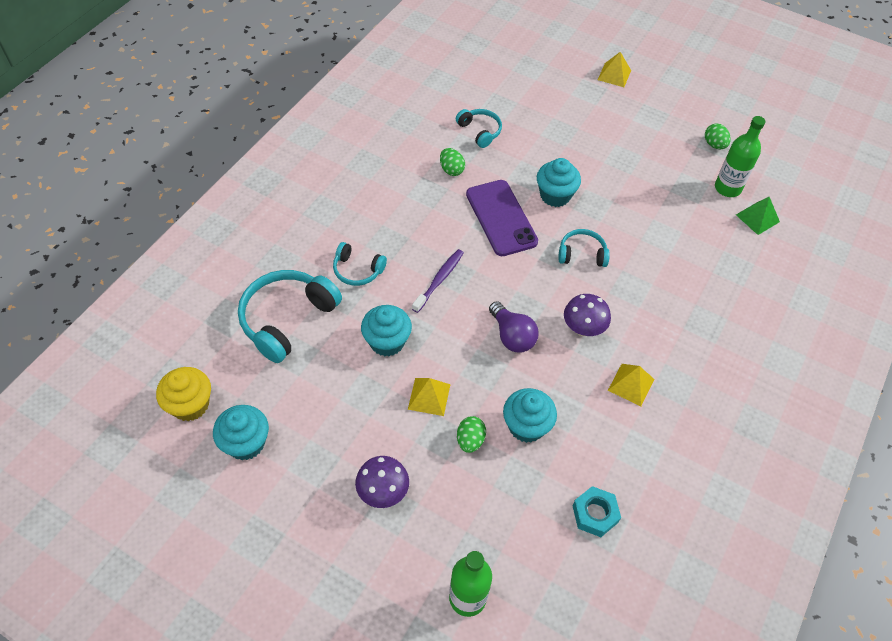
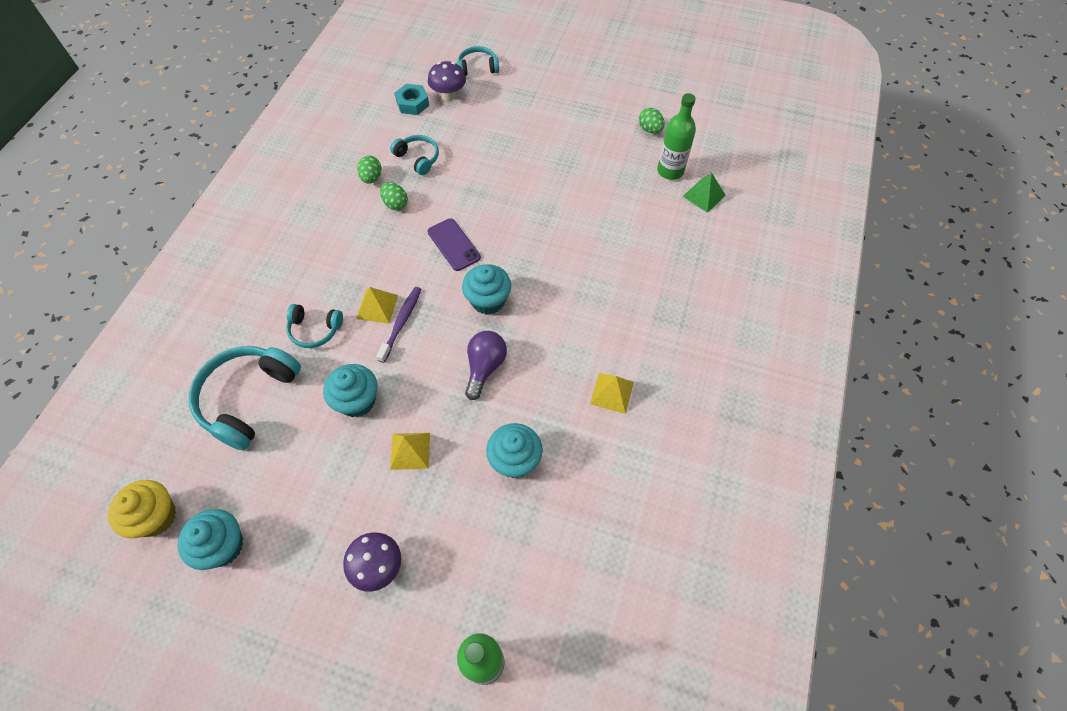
camera: 10 degrees left, 5 degrees up
(470, 440) = (460, 489): green egg -> green egg (371, 178)
(501, 218) = (453, 245): purple phone -> purple phone, size x0.66
(512, 336) = (485, 367): purple light bulb -> purple light bulb turned 120 degrees counterclockwise
(555, 195) = (504, 211): turquoise cupcake -> turquoise cupcake (488, 300)
(582, 254) = (540, 266): turquoise headphones -> turquoise headphones (478, 68)
(583, 329) = (554, 344): purple mushroom -> purple mushroom (449, 95)
(595, 514) = (599, 539): turquoise nut -> turquoise nut (412, 103)
(614, 75) = (541, 76): yellow pyramid -> yellow pyramid (377, 306)

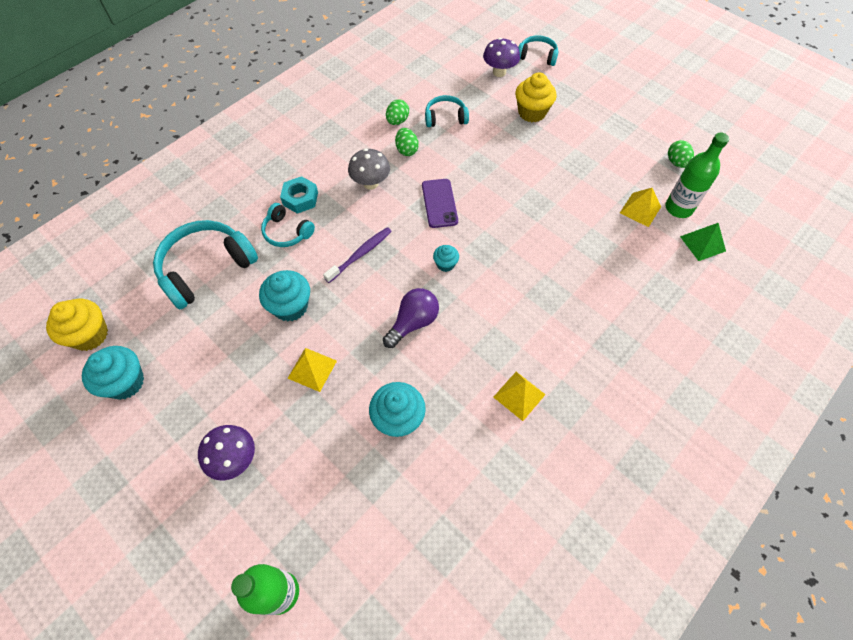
camera: 25 degrees right, 0 degrees up
(376, 250) = (370, 183): none -> grey mushroom
(377, 306) = (347, 232): yellow pyramid -> yellow pyramid (640, 209)
(412, 103) = (464, 69): turquoise nut -> turquoise nut (300, 198)
(418, 158) = (445, 118): turquoise headphones -> turquoise headphones turned 75 degrees counterclockwise
(488, 300) = (445, 264): turquoise cupcake -> turquoise cupcake, size x0.55
(499, 125) = (532, 112): none -> yellow cupcake

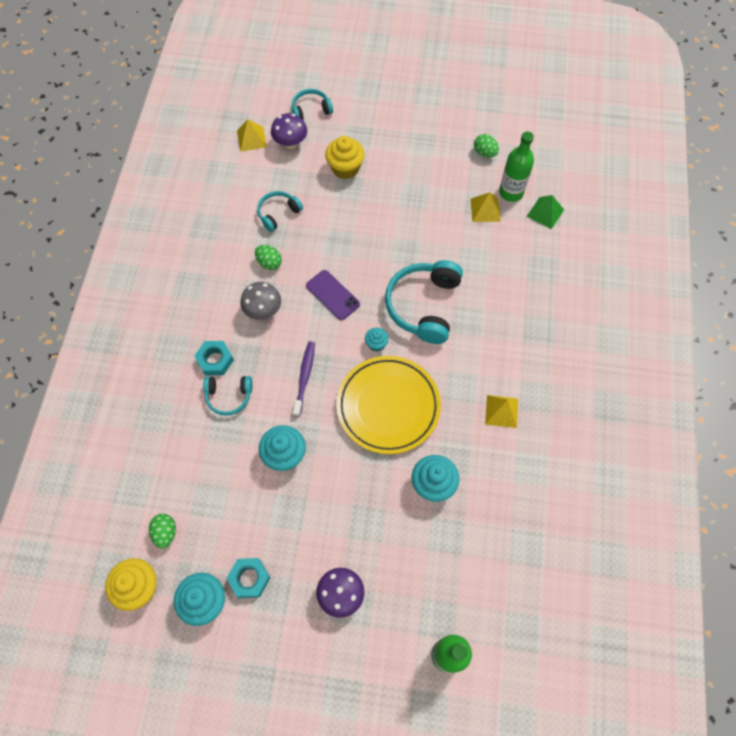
camera: 35 degrees left, 5 degrees up
(174, 389) = (249, 578): none -> turquoise nut
(206, 268) = (188, 469): turquoise headphones -> turquoise headphones (424, 306)
(312, 369) = (342, 491): yellow pyramid -> yellow pyramid (251, 139)
(397, 121) = (240, 240): green egg -> green egg (165, 533)
(413, 323) = (388, 406): purple light bulb -> yellow plate

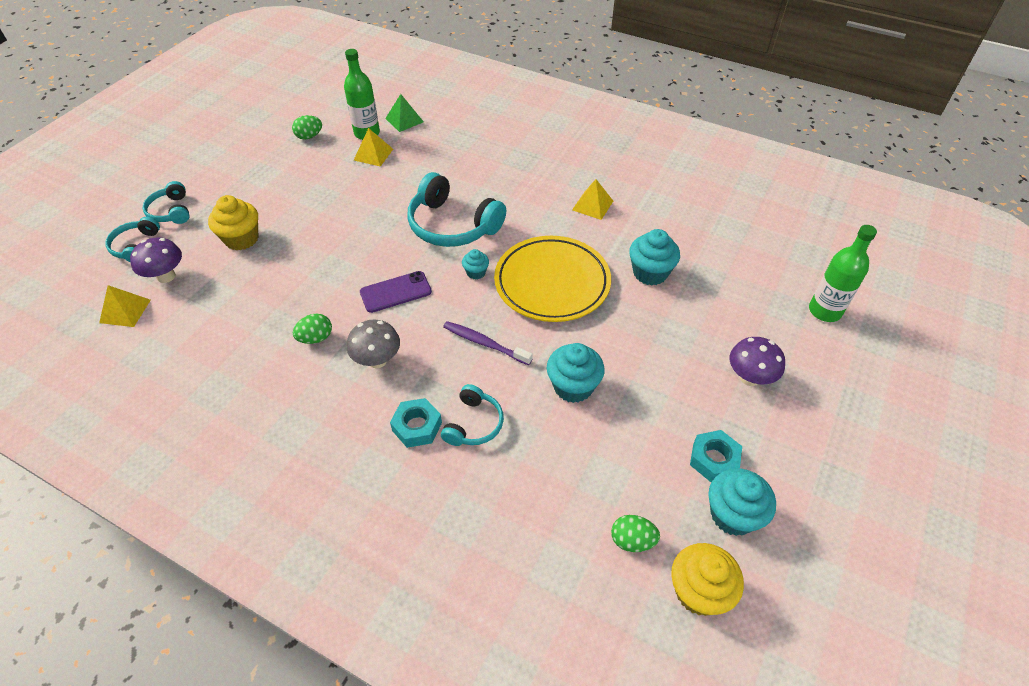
camera: 70 degrees left, 15 degrees down
(278, 213) = (254, 312): turquoise headphones -> turquoise headphones (171, 211)

